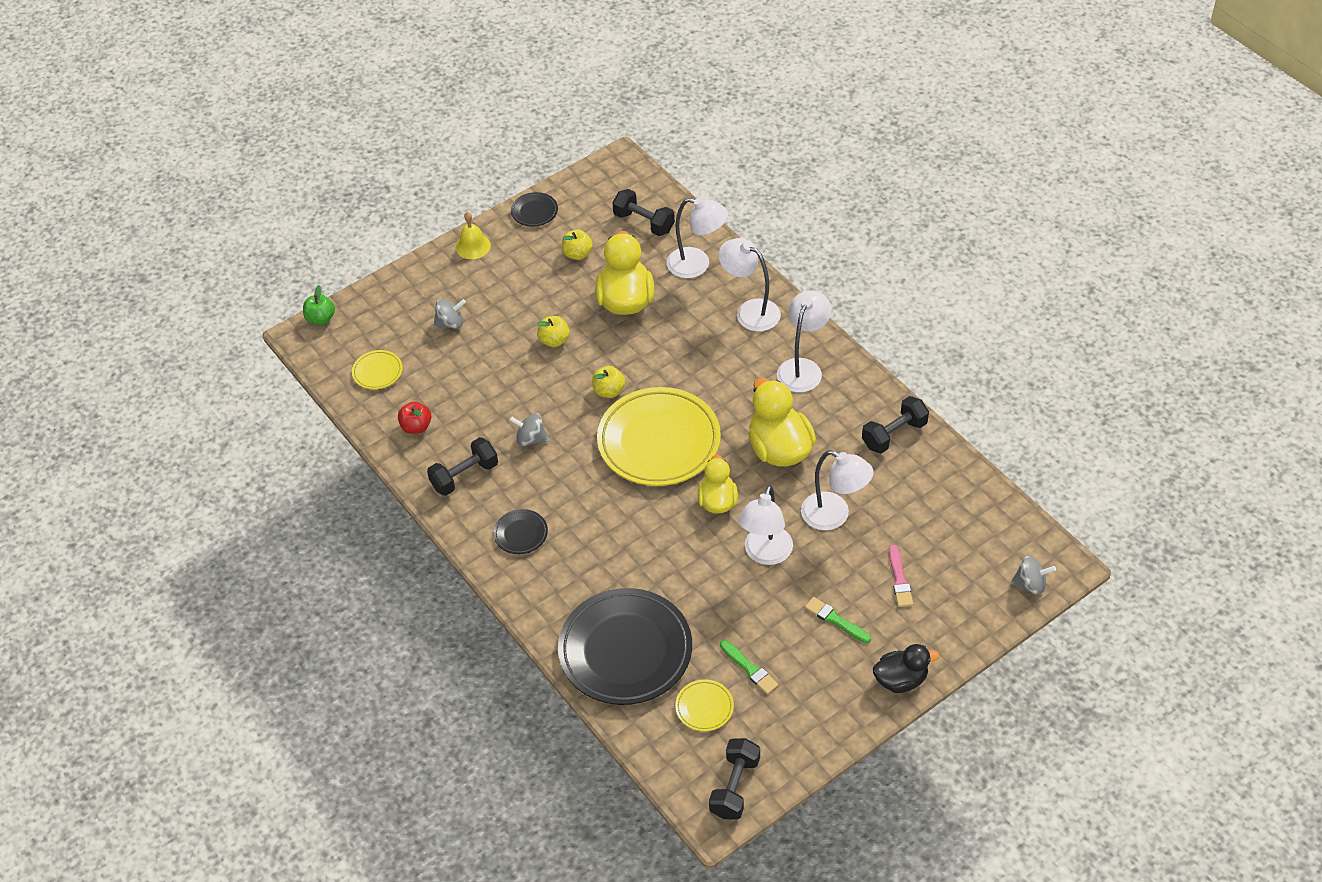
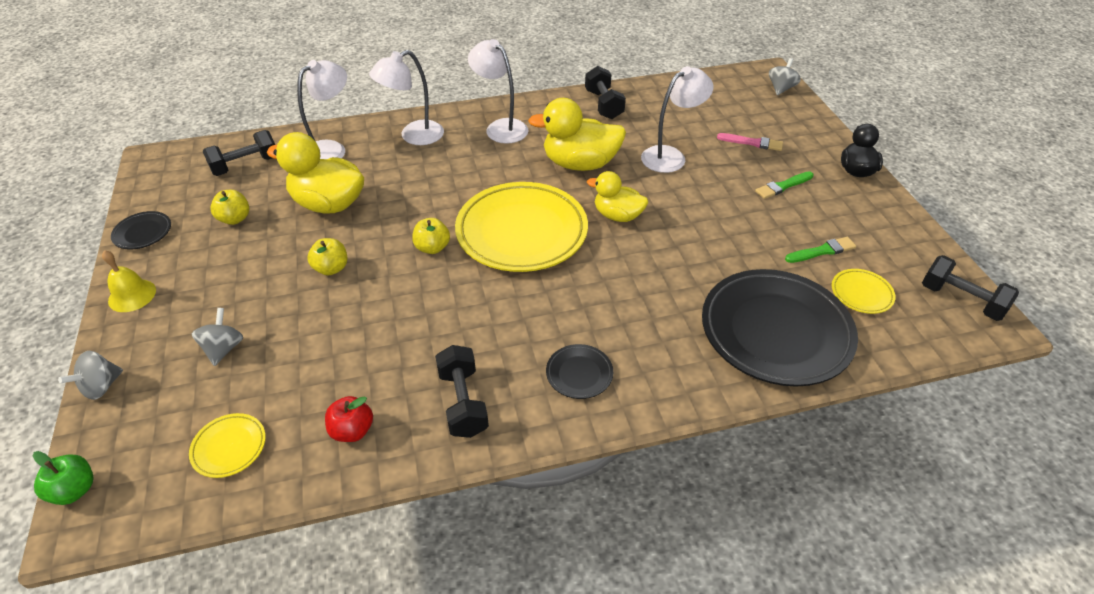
camera: 70 degrees left, 5 degrees down
(530, 439) = (450, 326): grey spinning top -> grey spinning top (101, 386)
(765, 554) = (693, 204): white lamp -> none

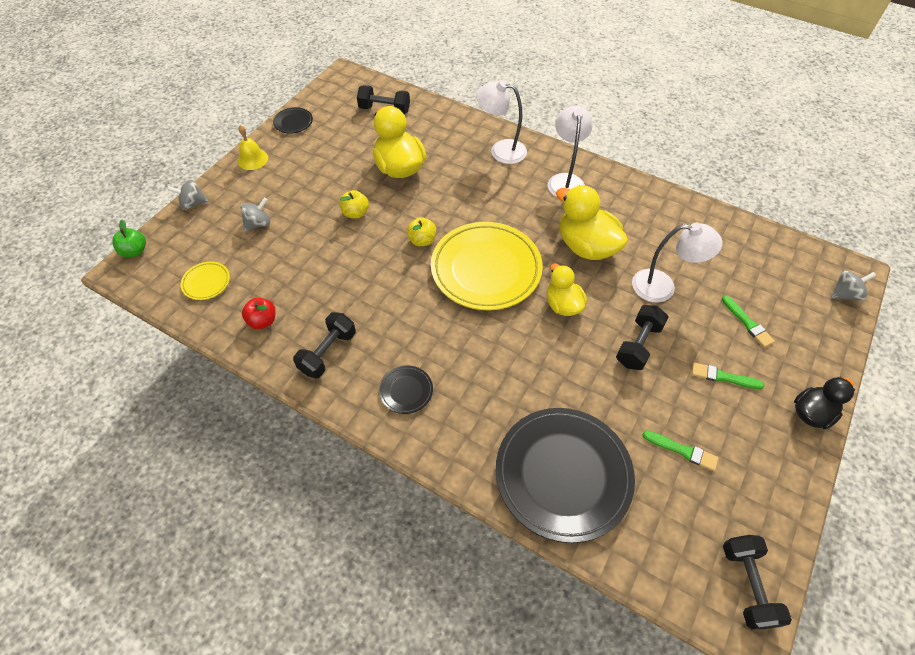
camera: 45 degrees right, 10 degrees up
(235, 219) = (343, 144): yellow apple -> none
(331, 149) = (441, 129): white lamp -> none
(603, 104) = (664, 210): black dumbbell -> black dumbbell (638, 345)
(752, 143) = (747, 323): pink brush -> green brush
(861, 294) = (667, 507): yellow plate -> none

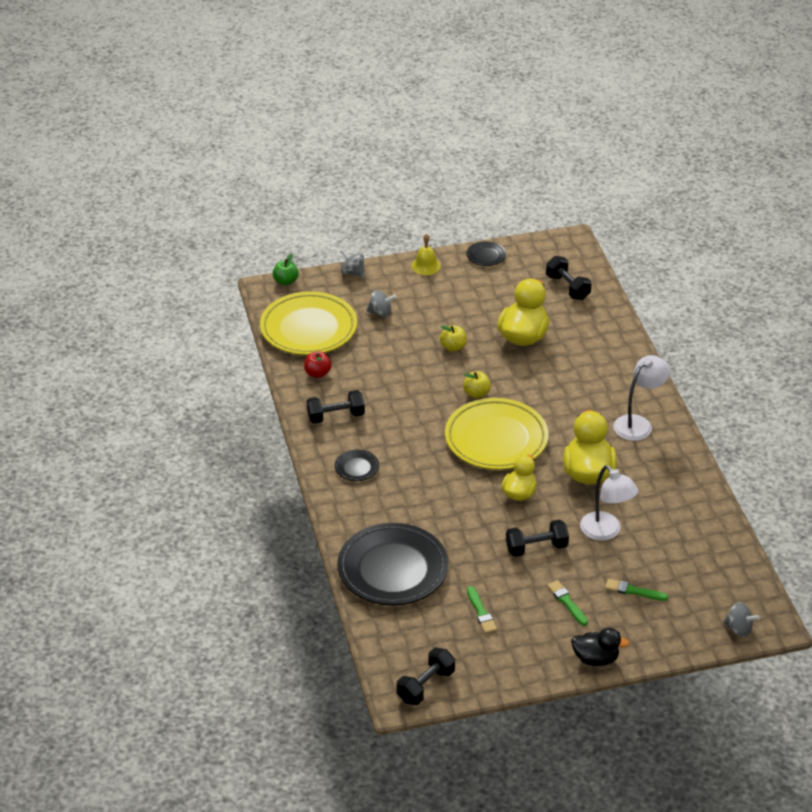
camera: 45 degrees right, 15 degrees down
(206, 282) = (308, 328): yellow plate -> yellow plate, size x2.35
(500, 150) = (618, 372): white lamp -> none
(747, 323) = (633, 591): green brush -> green brush turned 90 degrees clockwise

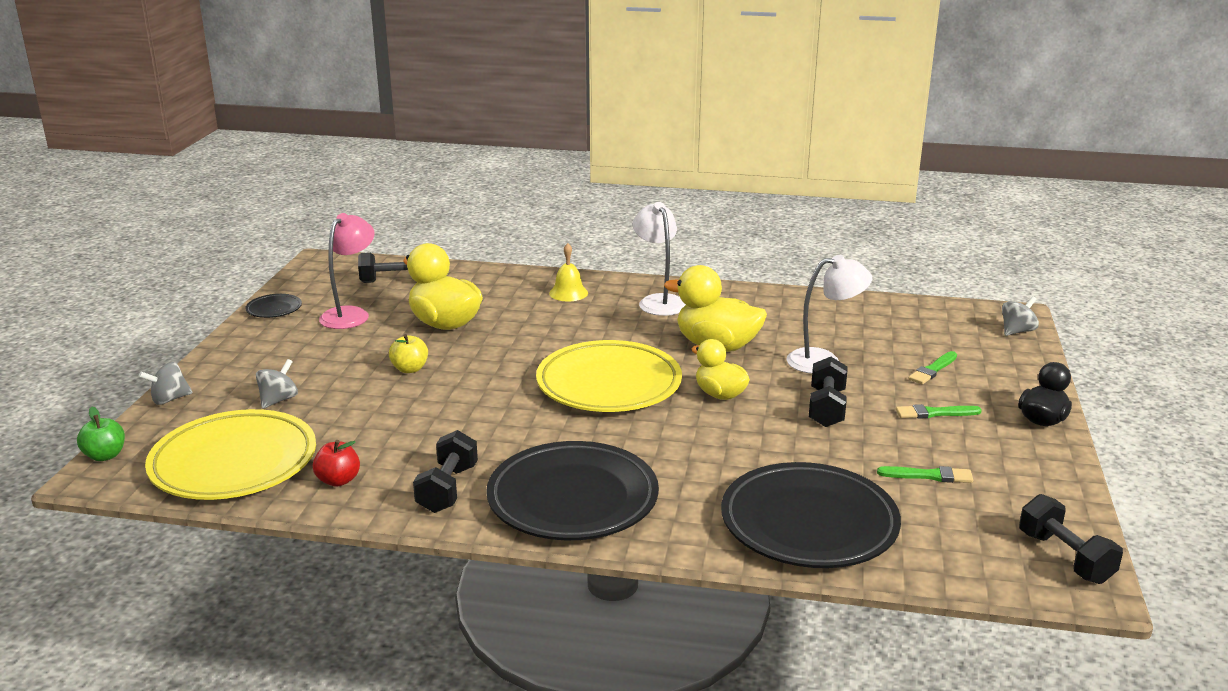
camera: 65 degrees left, 15 degrees down
(357, 467) = (573, 499): black plate -> black plate, size x2.35
(426, 266) = (235, 348): yellow bell -> yellow bell (568, 293)
(476, 393) = (512, 376): yellow apple -> none
(504, 290) = (350, 314): none -> pink lamp

